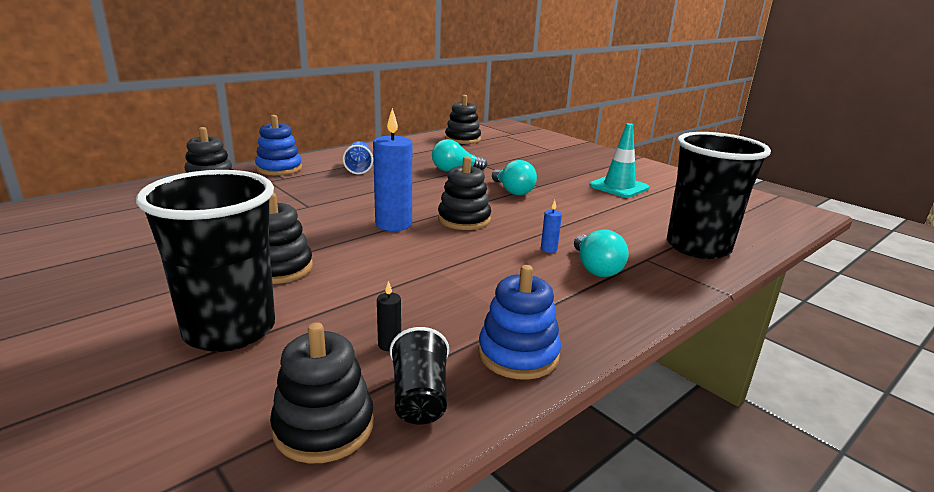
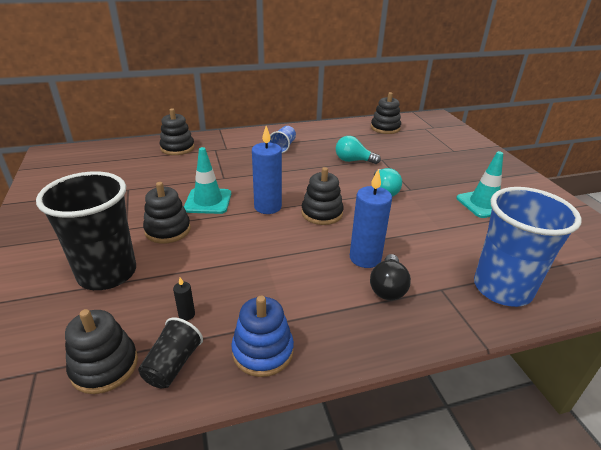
camera: 25 degrees right, 10 degrees up
(279, 168) = (229, 139): blue stacking toy -> none
(309, 231) = (208, 201): none -> turquoise traffic cone
(549, 249) = (365, 258): blue candle -> blue candle, size x2.32
(595, 268) = (388, 288): turquoise light bulb -> black light bulb
(698, 247) = (502, 288): black cup -> blue cup

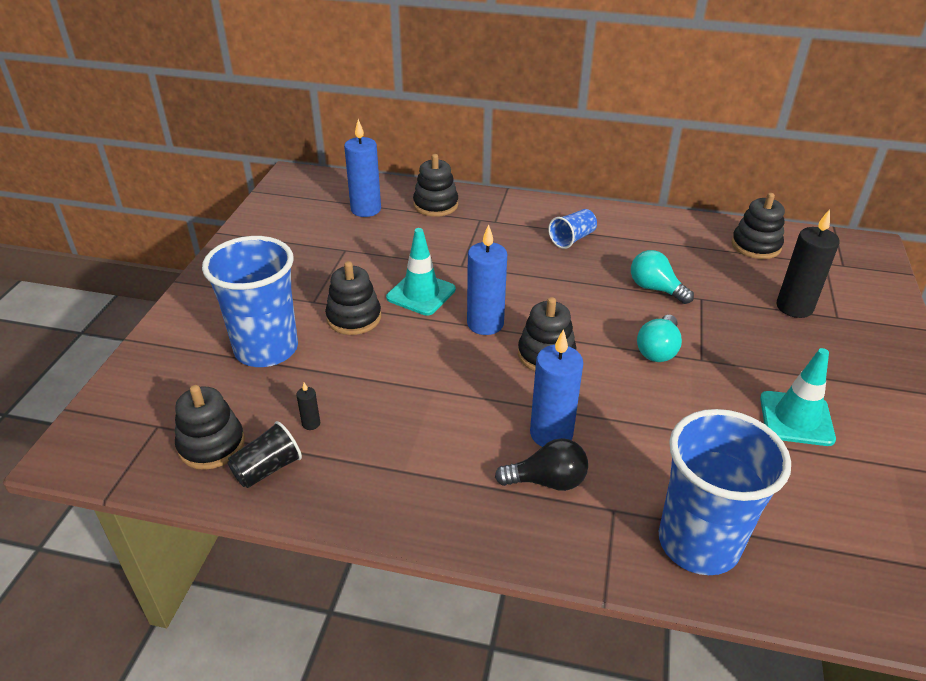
camera: 30 degrees right, 5 degrees up
(107, 273) = (266, 349): black cup -> blue cup
(126, 161) = (366, 209): none -> blue candle
(263, 351) = (356, 492): blue stacking toy -> none
(388, 288) = (547, 481): black light bulb -> black light bulb turned 135 degrees counterclockwise
(430, 151) = (794, 307): none -> black candle

